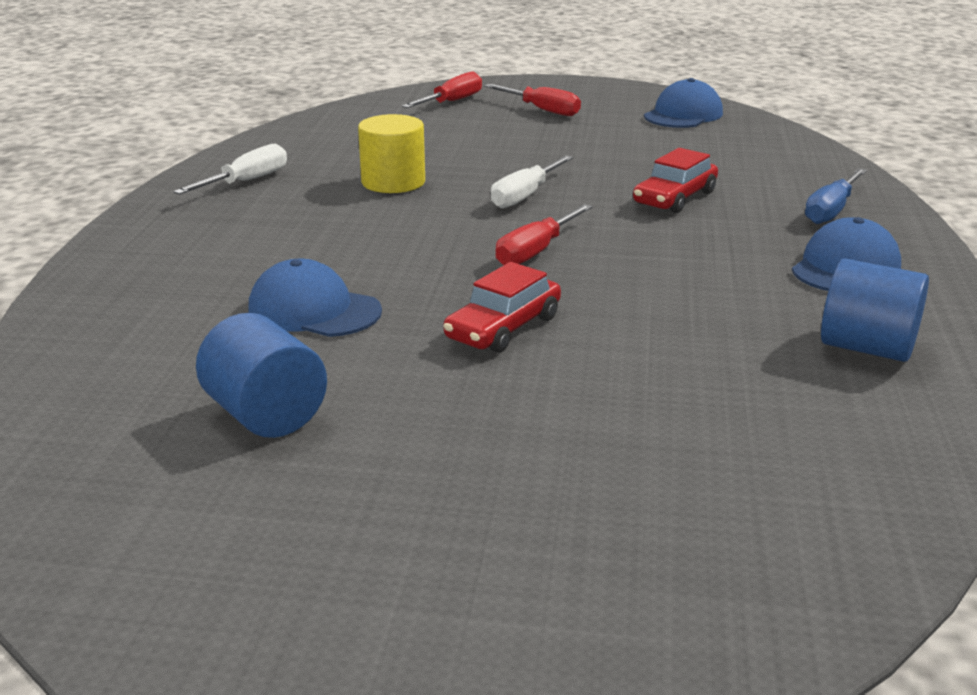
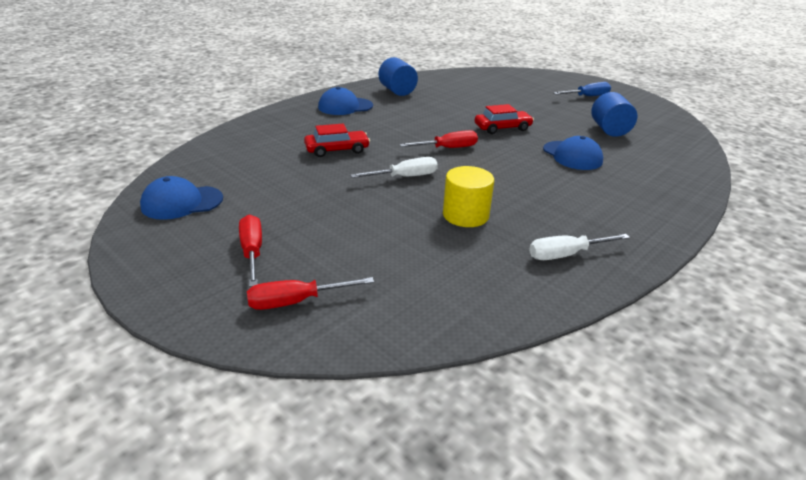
camera: 145 degrees left, 5 degrees up
(831, 210) = (290, 122): blue screwdriver -> blue screwdriver (587, 96)

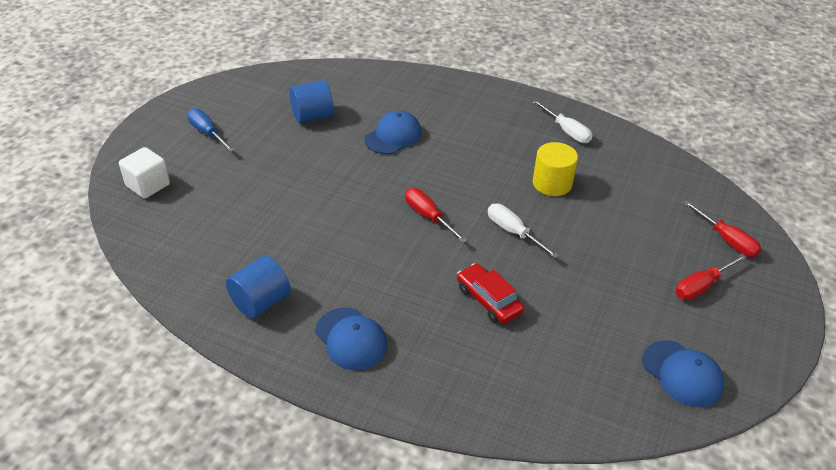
camera: 110 degrees left, 10 degrees up
(502, 128) = (348, 186): red car -> none
(528, 78) = (148, 185): none -> white cube

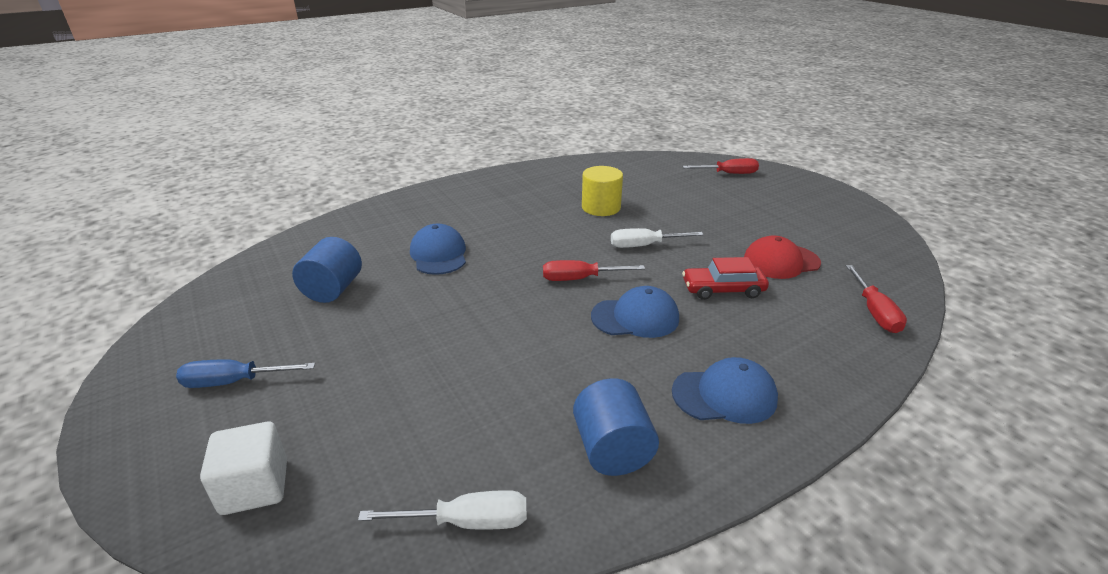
camera: 55 degrees left, 10 degrees down
(566, 131) = (544, 179): white screwdriver -> white screwdriver (466, 522)
(573, 325) = (781, 261): none -> red cap
(682, 373) = (859, 239): blue cap -> blue cap (635, 317)
(701, 286) = (770, 198): red screwdriver -> red screwdriver (874, 312)

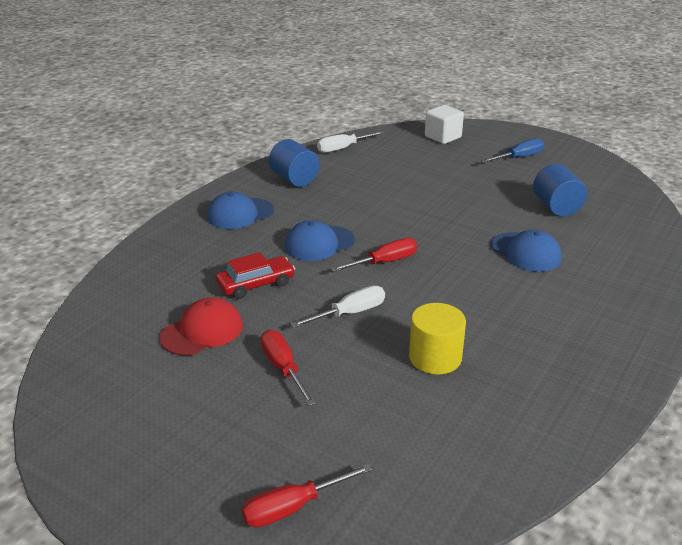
camera: 155 degrees right, 0 degrees up
(874, 312) = (120, 297): red screwdriver -> red screwdriver (283, 368)

